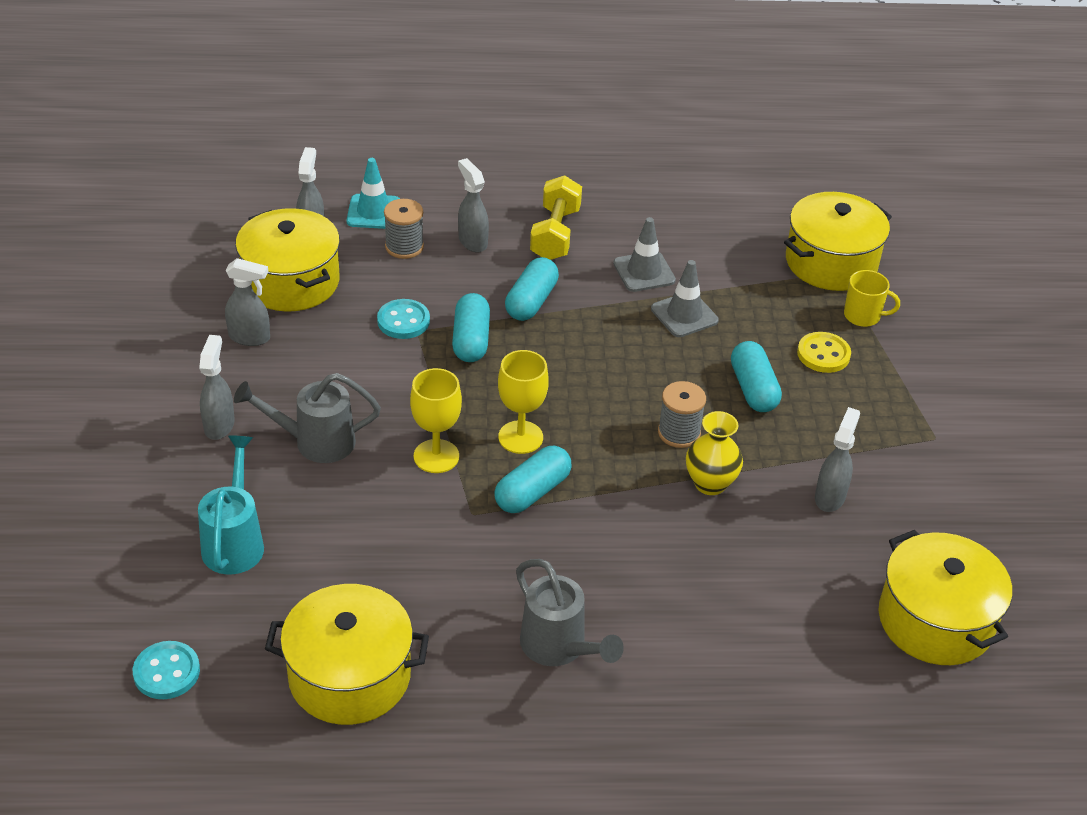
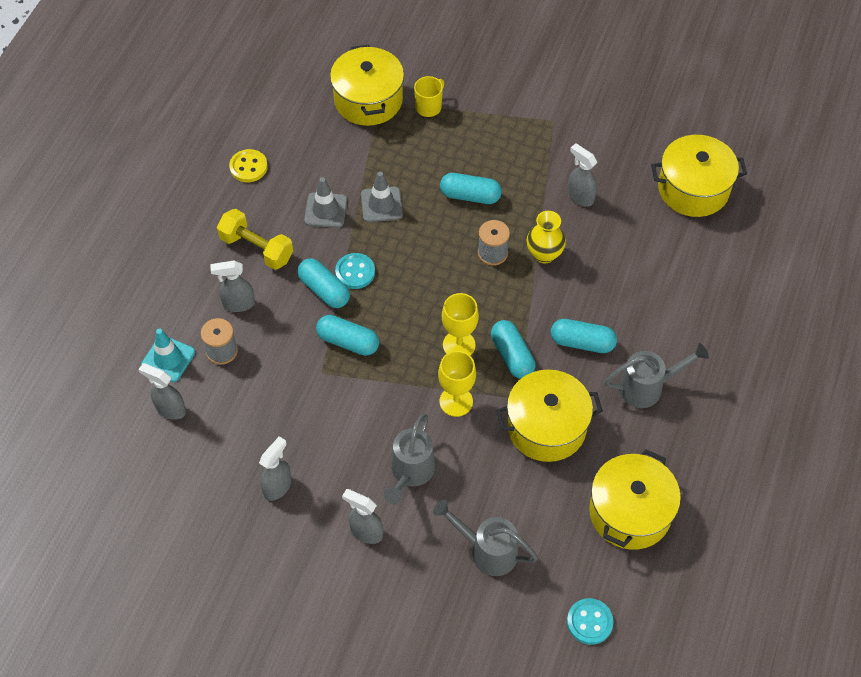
camera: 65 degrees left, 15 degrees up
(234, 541) = (487, 551): turquoise watering can -> grey watering can
(291, 281) = (225, 440): yellow pot -> yellow pot (546, 427)
(403, 321) = (307, 378): turquoise button -> turquoise button (355, 272)
(593, 558) = (582, 342): none -> turquoise capsule
(823, 354) = (455, 144): yellow button -> yellow button (248, 167)

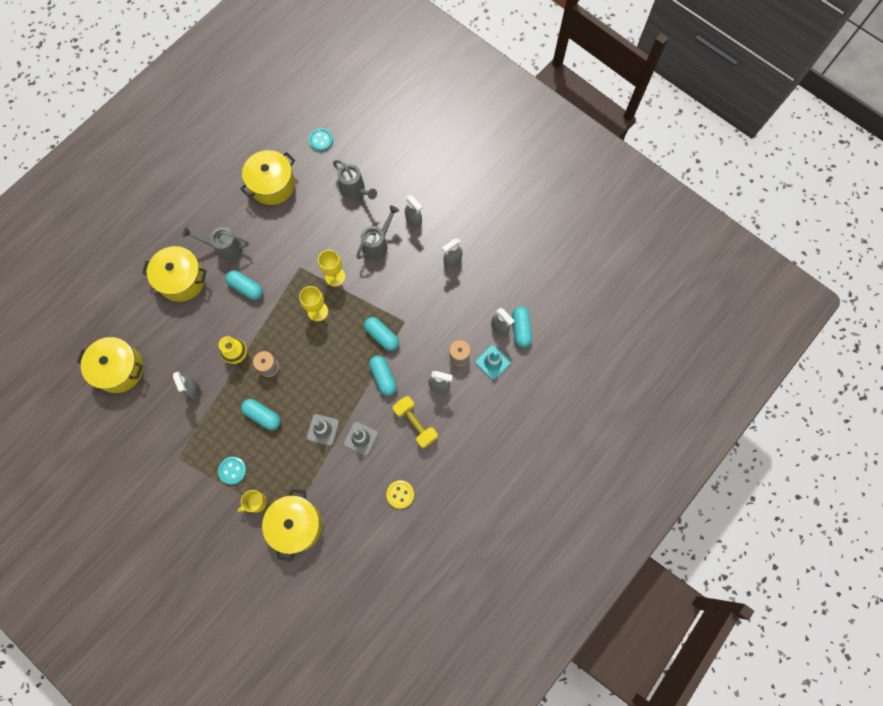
camera: 160 degrees left, 15 degrees up
(355, 272) = (359, 383): turquoise button -> turquoise button (232, 470)
(512, 356) = (290, 294): turquoise capsule -> turquoise capsule (521, 329)
(546, 427) = (292, 245): yellow pot -> yellow pot (182, 280)

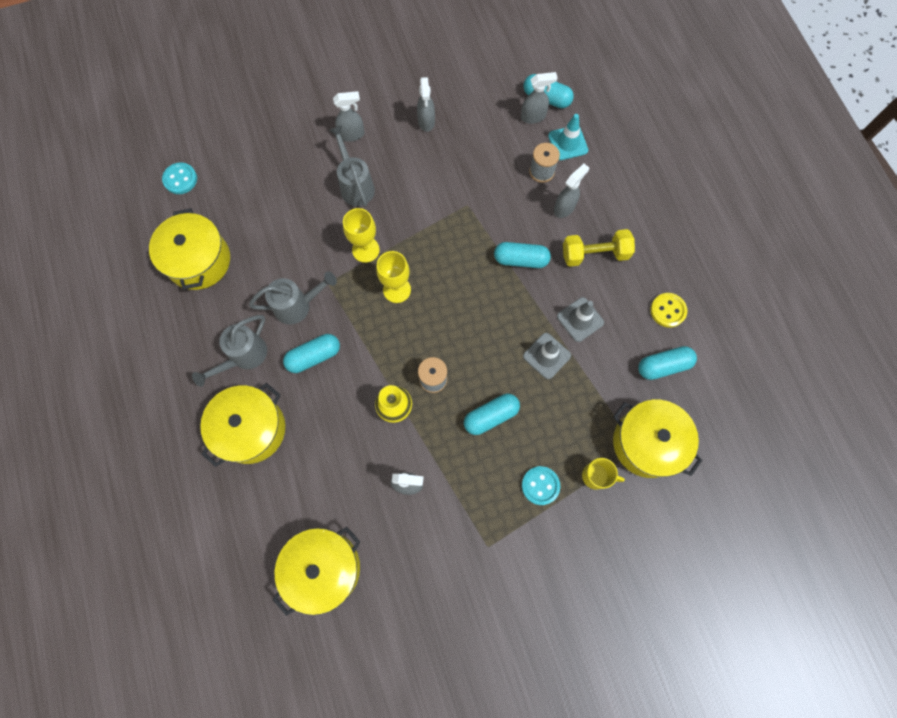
camera: 60 degrees left, 0 degrees up
(256, 502) = (596, 476): yellow mug -> yellow mug turned 75 degrees counterclockwise
(355, 190) = (271, 175): grey watering can -> grey watering can (297, 306)
(382, 336) = (470, 236): turquoise capsule -> turquoise capsule (663, 366)

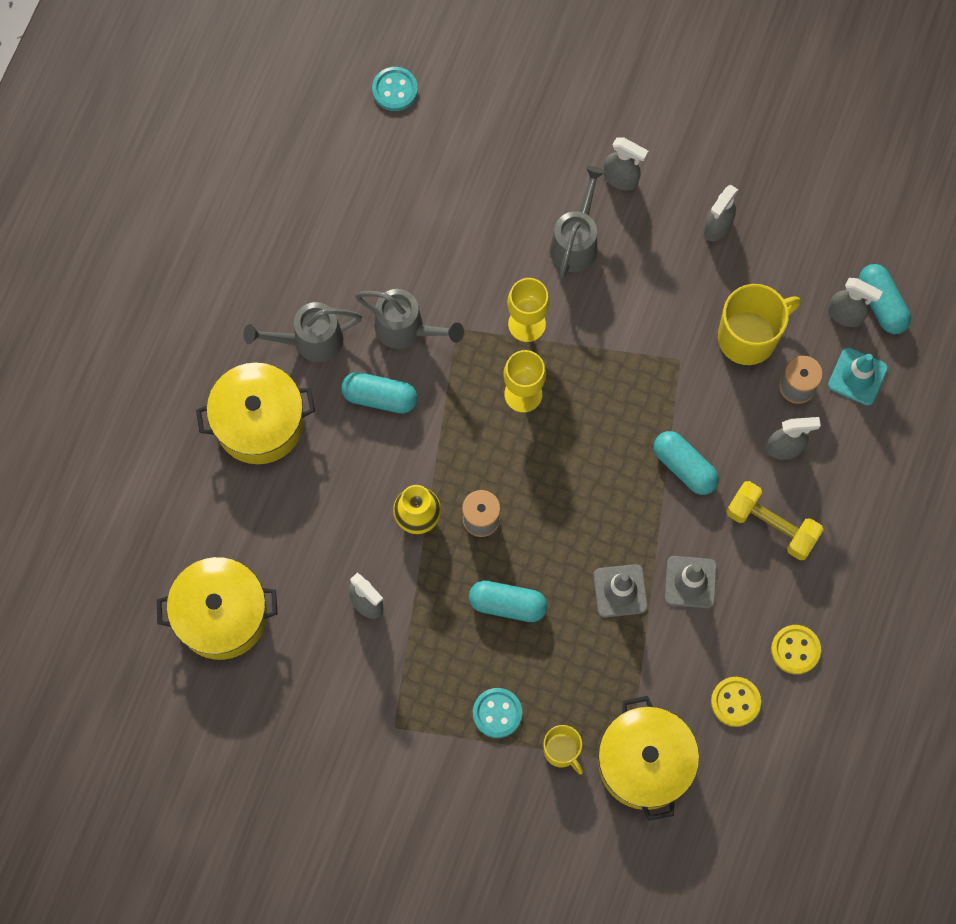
camera: 40 degrees right, 0 degrees up
(199, 260) = (344, 199): yellow pot -> none
(493, 165) = (748, 337): none -> yellow mug
(663, 366) = (735, 702): turquoise capsule -> yellow button

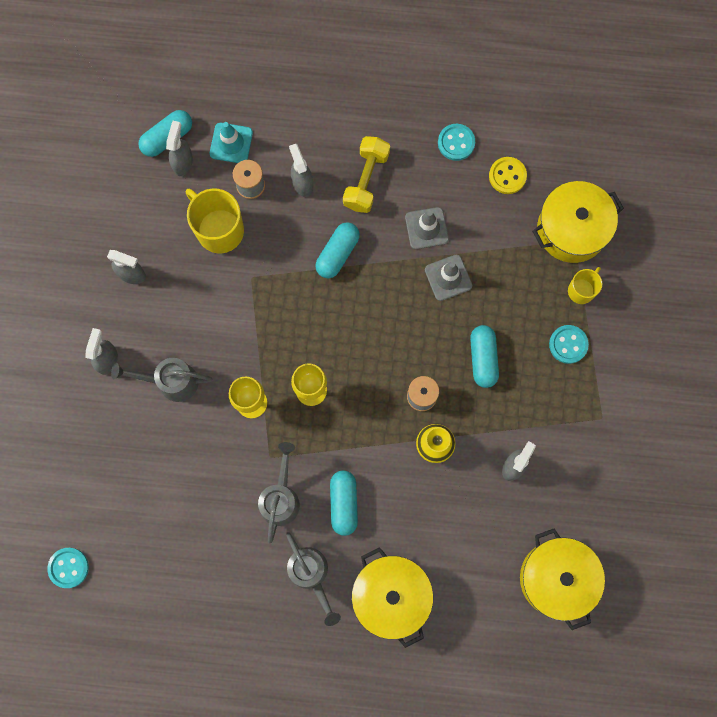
camera: 105 degrees left, 5 degrees up
(795, 650) = (456, 143): yellow button -> turquoise button

